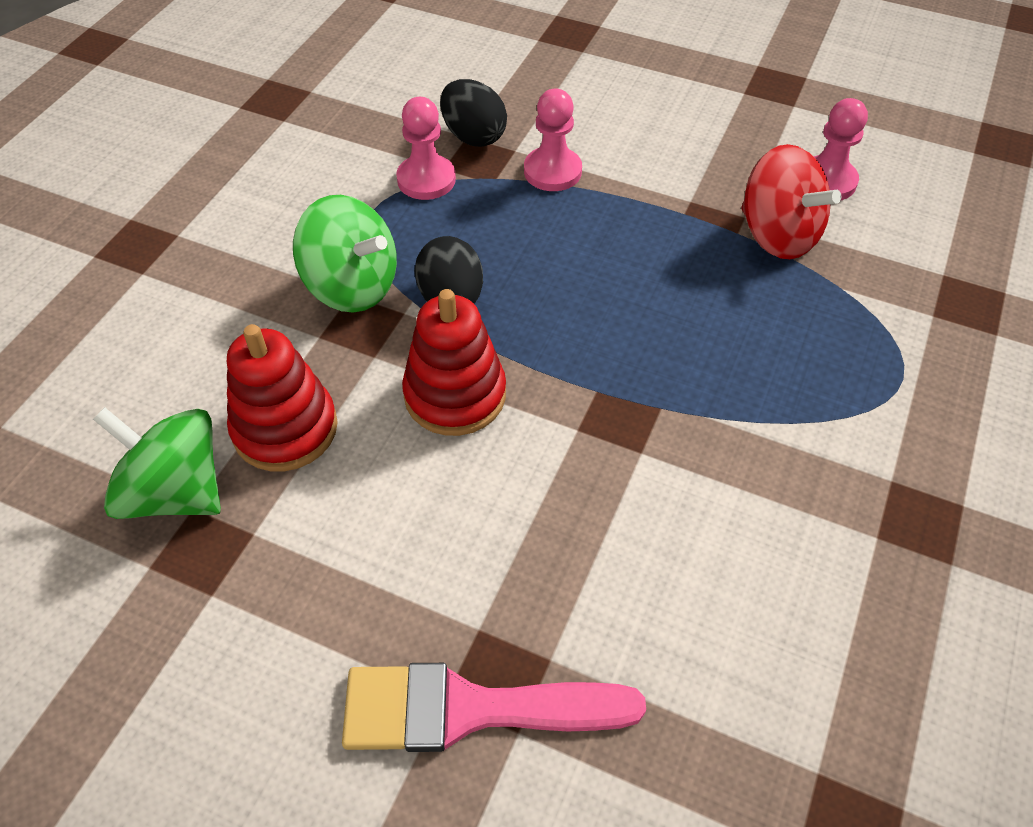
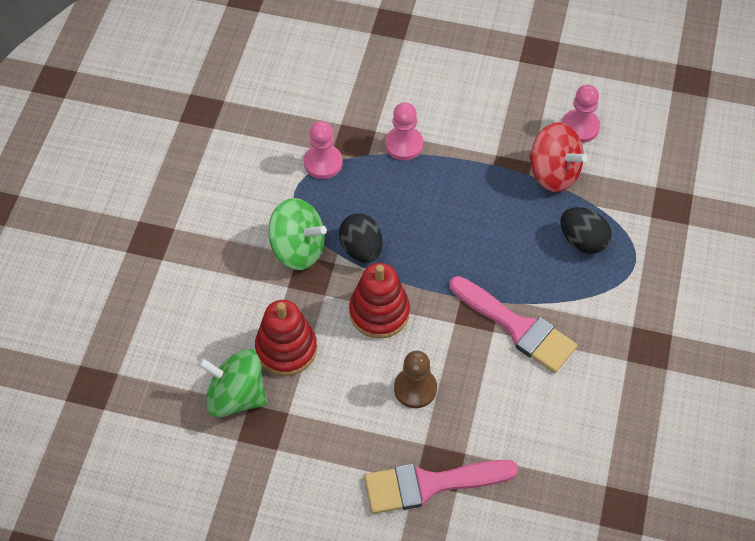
camera: 10 degrees left, 5 degrees up
(473, 136) = (345, 123): black egg -> black egg (582, 241)
(485, 527) = (415, 388): none -> brown pawn
(684, 452) = (517, 327): none -> pink brush

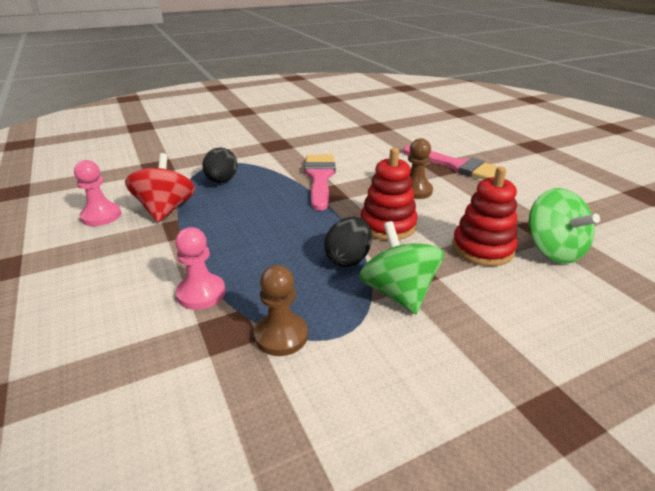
camera: 130 degrees left, 25 degrees down
(323, 163) = (281, 336): pink pawn -> brown pawn

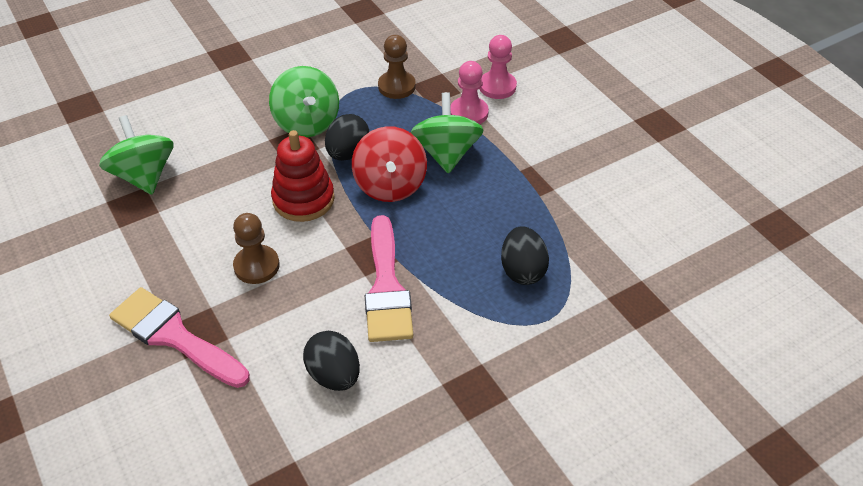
camera: 175 degrees right, 15 degrees up
(101, 216) = (627, 193): pink pawn -> pink pawn (497, 86)
(166, 210) = (561, 208): red spinning top -> red spinning top (390, 185)
(245, 253) = (446, 153): none -> green spinning top
(354, 151) = (334, 375): none -> black egg
(482, 248) = (214, 173): red stacking toy -> none

